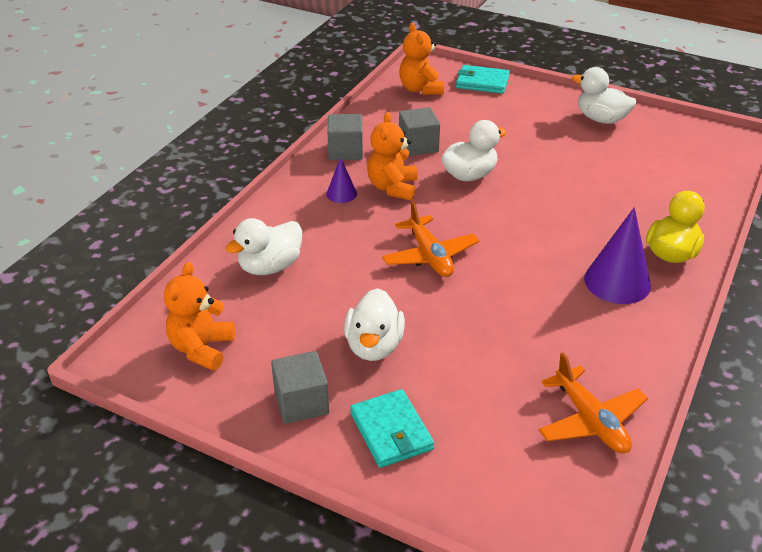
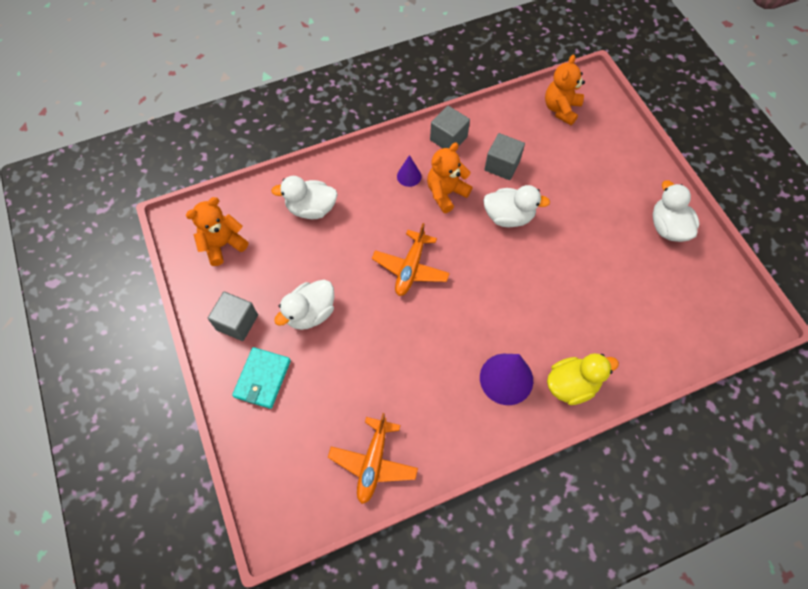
camera: 40 degrees right, 25 degrees up
(482, 82) = (615, 130): turquoise wallet -> none

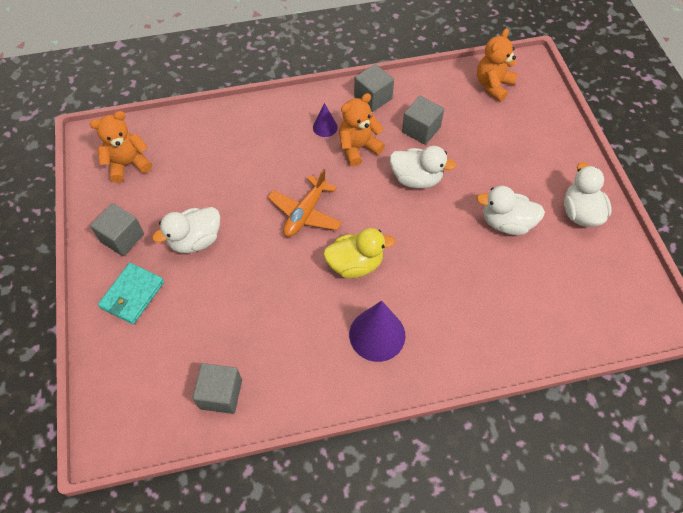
camera: 10 degrees right, 5 degrees down
(311, 208) = (222, 144): white duck -> white duck (506, 223)
(373, 462) = (221, 394): orange plane -> grey cube
(571, 384) = (444, 352): yellow duck -> yellow duck (355, 264)

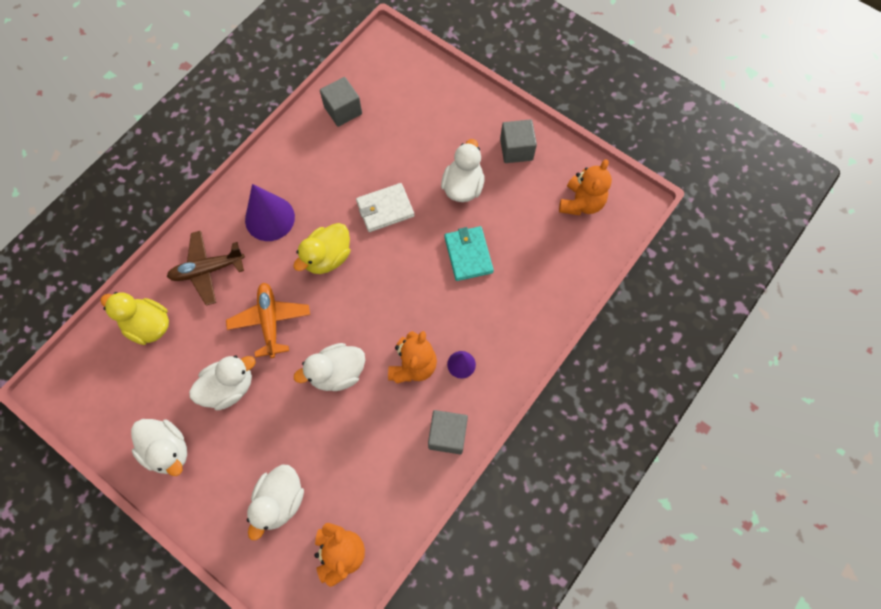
camera: 140 degrees right, 10 degrees up
(132, 295) = (464, 121): turquoise wallet -> turquoise wallet (468, 254)
(273, 269) = (385, 209): none -> white wallet
(305, 213) = (402, 269): orange plane -> orange plane (270, 321)
(421, 130) = (372, 432): grey cube -> none
(465, 328) = (207, 270): none -> brown plane
(514, 133) = (280, 500): none -> white duck
(547, 316) = (148, 325): none -> yellow duck

